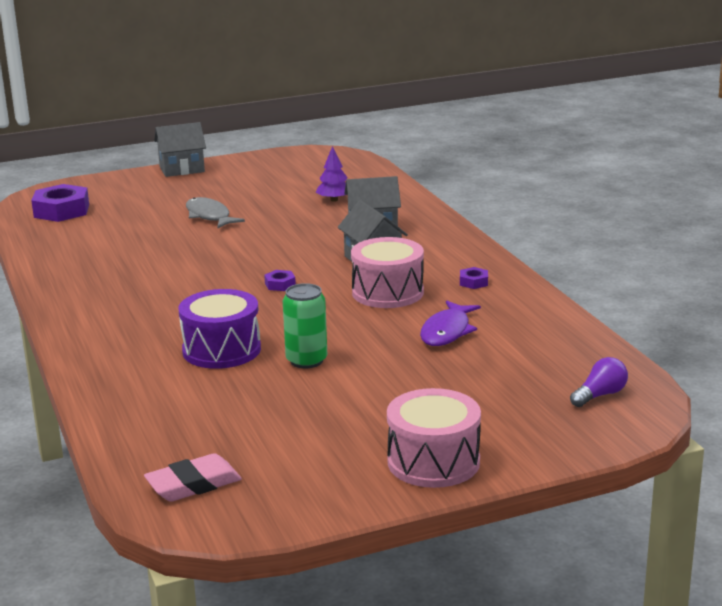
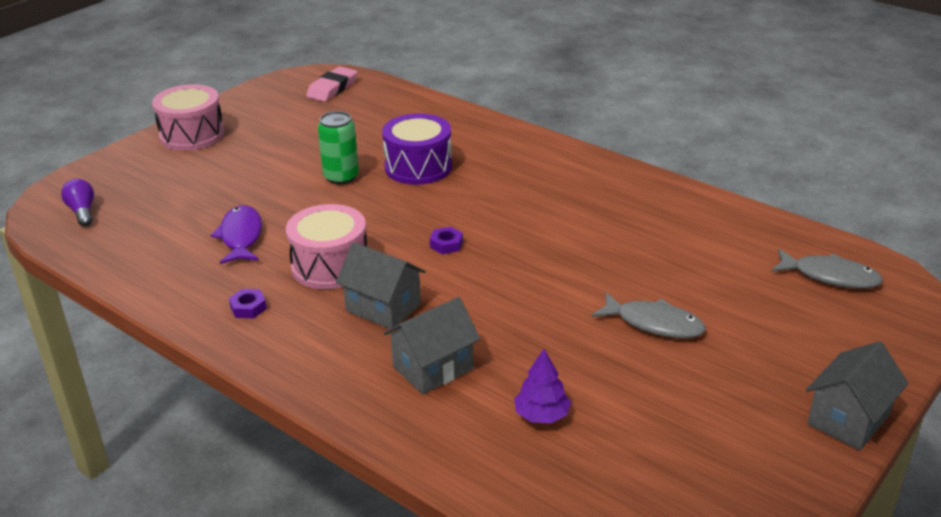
camera: 150 degrees right, 10 degrees up
(61, 211) = (830, 276): purple nut -> grey fish
(600, 395) = (82, 212): purple light bulb -> purple light bulb turned 135 degrees clockwise

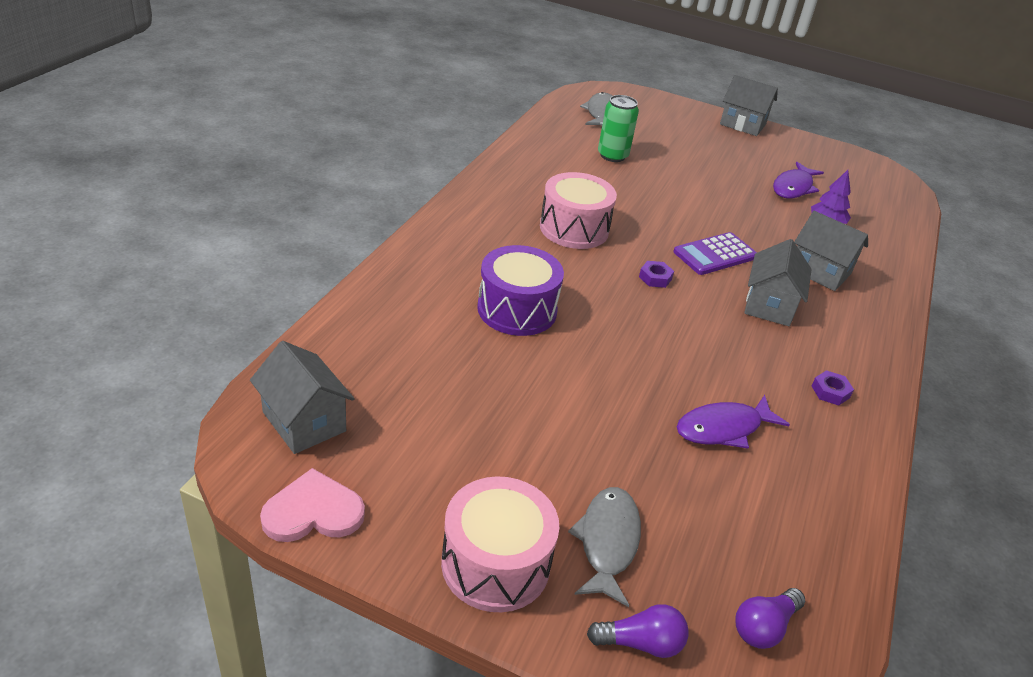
camera: 110 degrees left, 5 degrees up
(110, 170) = (640, 643): none -> purple light bulb
(262, 90) = (313, 511): none -> pink heart
(330, 266) = (732, 347): pink drum -> pink drum (574, 228)
(332, 88) = (304, 421): pink eraser -> grey house
(341, 177) = (561, 368): green can -> green can (612, 155)
(480, 293) = (715, 254): none -> purple calculator
(639, 413) = (793, 187): none -> purple fish
(654, 324) = (699, 179): grey fish -> grey fish (607, 542)

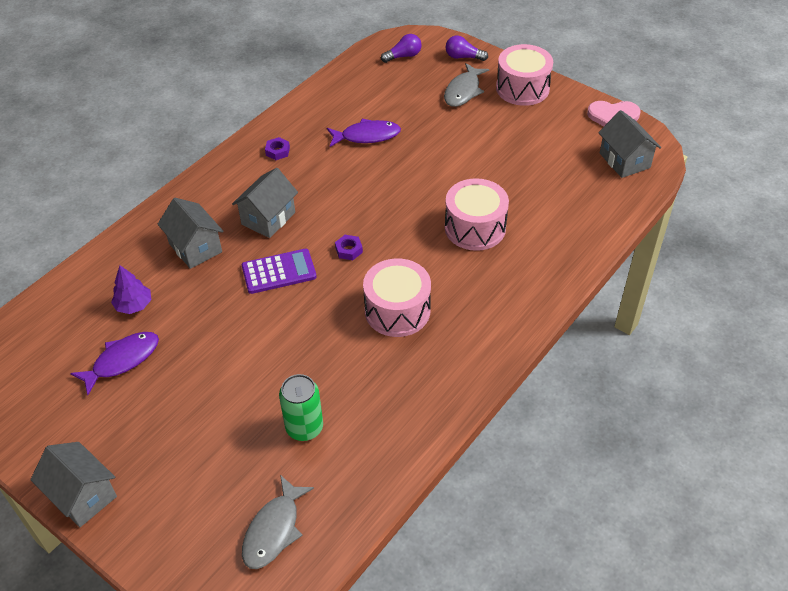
camera: 160 degrees left, 10 degrees up
(517, 309) = (475, 228): purple drum -> pink drum

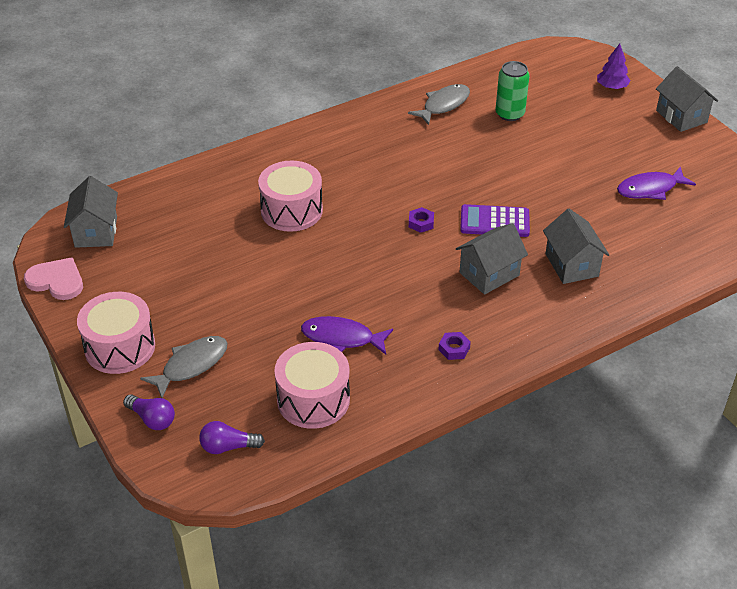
camera: 160 degrees left, 5 degrees down
(134, 305) = (638, 229): purple tree -> purple tree (612, 87)
(274, 530) = (548, 72): grey fish -> grey fish (443, 105)
(397, 310) = (402, 165): pink drum -> pink drum (313, 399)

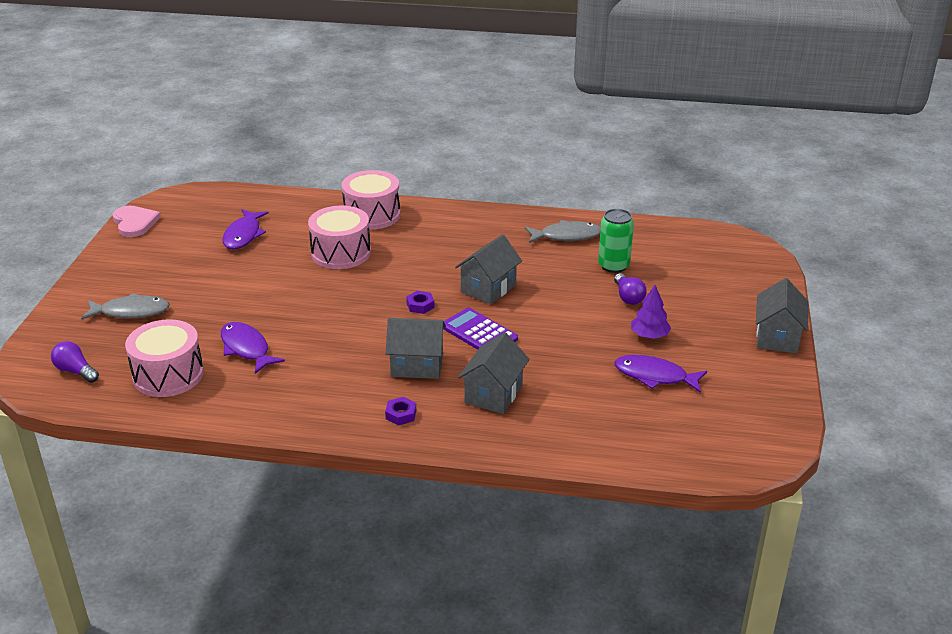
camera: 40 degrees right, 10 degrees down
(96, 232) = (200, 206): grey house -> grey house (488, 288)
(120, 347) = (109, 279): pink drum -> pink drum (372, 215)
(152, 419) = (61, 329): purple light bulb -> purple light bulb (628, 297)
(182, 239) = (243, 235): none -> purple fish
(454, 349) = (310, 399): purple nut -> purple nut (401, 414)
(612, 87) = (742, 286): purple tree -> purple tree (649, 335)

